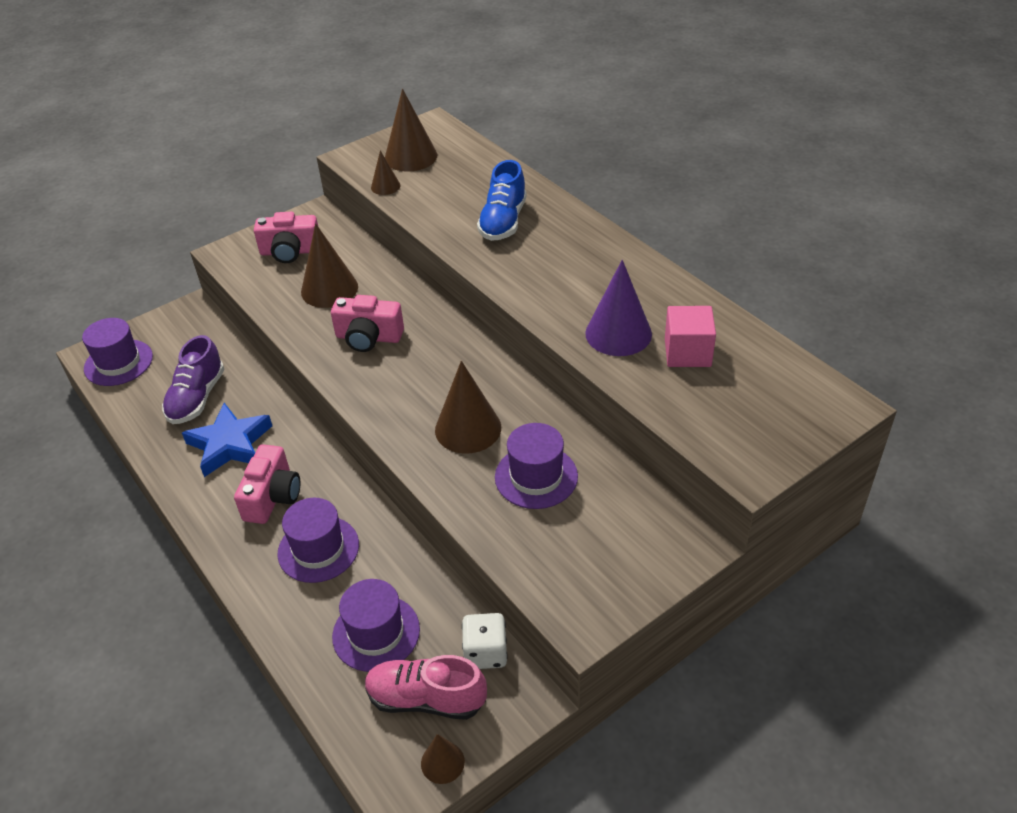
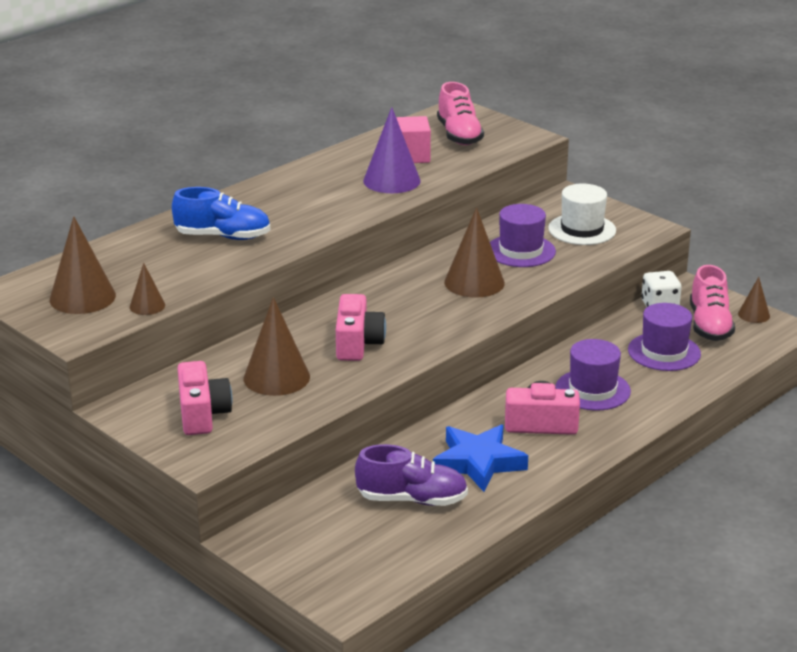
camera: 100 degrees left, 15 degrees down
(118, 362) = (358, 576): purple hat -> none
(586, 545) = (582, 229): none -> white hat
(753, 399) = (459, 135): none -> pink shoe

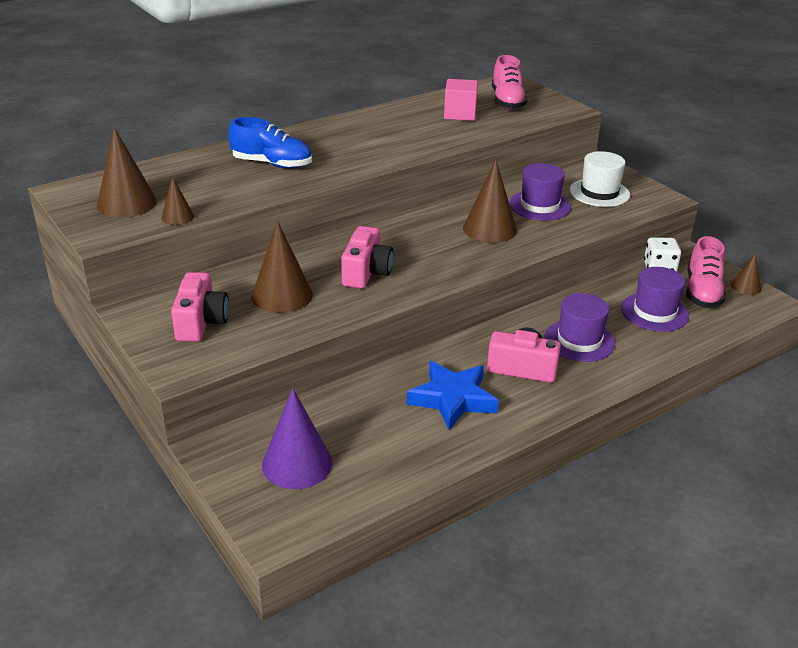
camera: 10 degrees right, 5 degrees up
(391, 180) = (436, 132): purple cone -> purple cone (297, 463)
(412, 499) = (378, 429): purple shoe -> none

